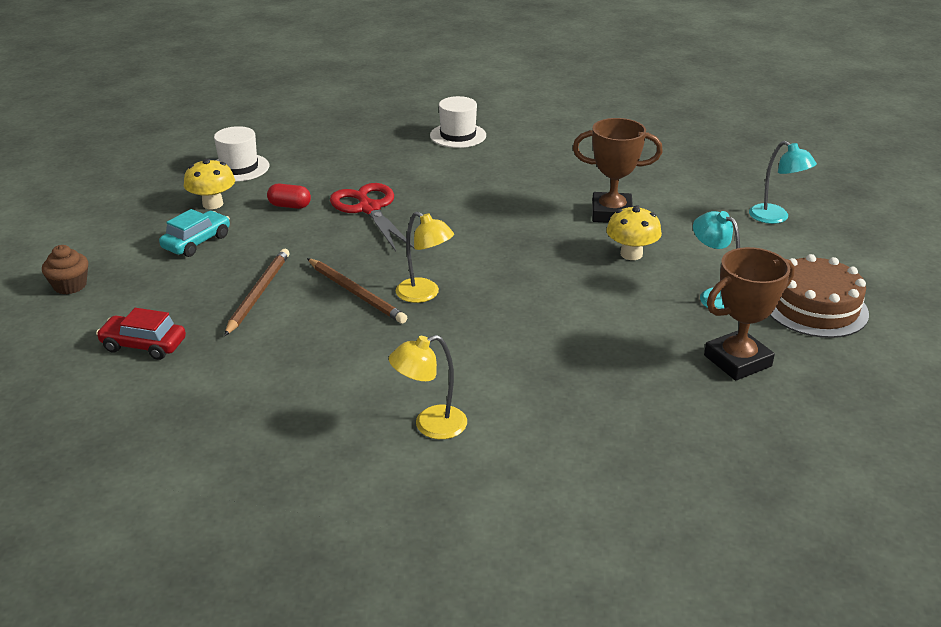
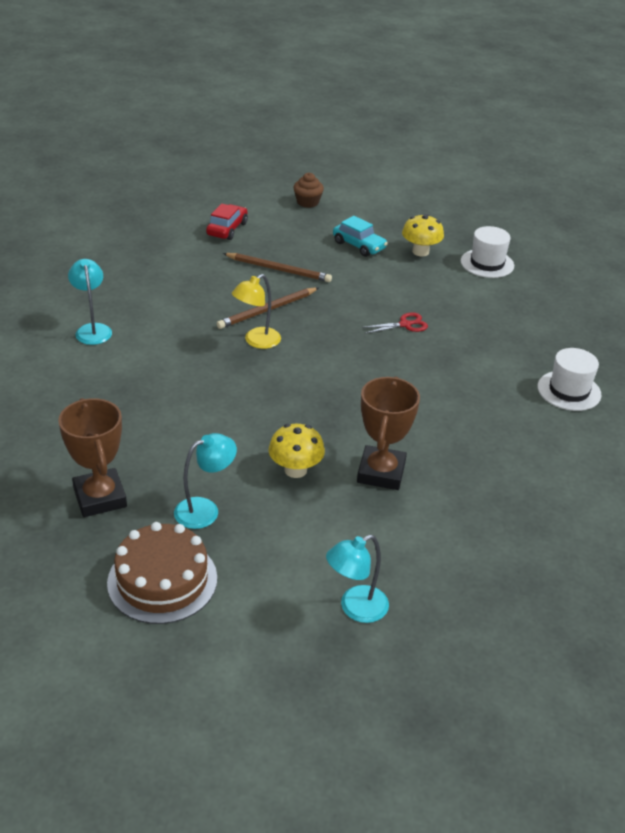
camera: 95 degrees right, 5 degrees up
(290, 206) = (414, 286): red capsule -> none
(369, 209) = (405, 324): red scissors -> red scissors, size x0.53
(430, 426) = (92, 329): yellow lamp -> turquoise lamp

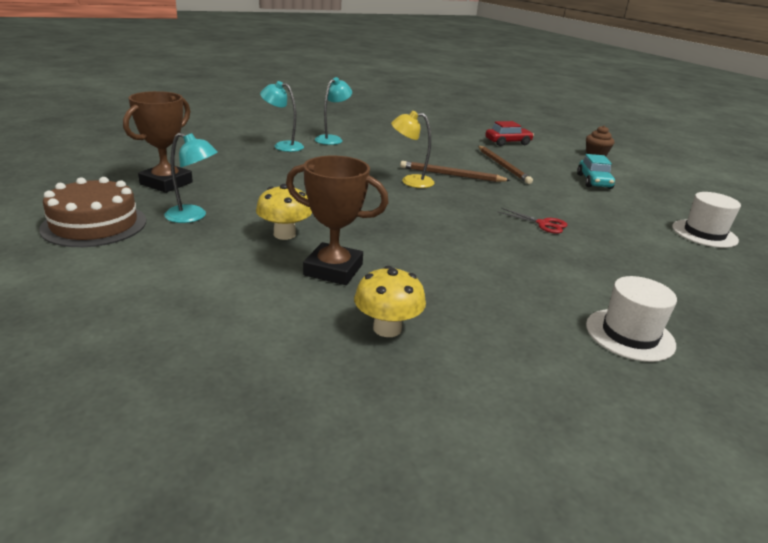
camera: 50 degrees right, 10 degrees down
(355, 608) = (127, 313): turquoise lamp -> turquoise lamp (283, 146)
(381, 472) = (333, 270): brown trophy -> brown trophy turned 45 degrees clockwise
(420, 252) = (645, 203): yellow mushroom -> yellow mushroom (387, 328)

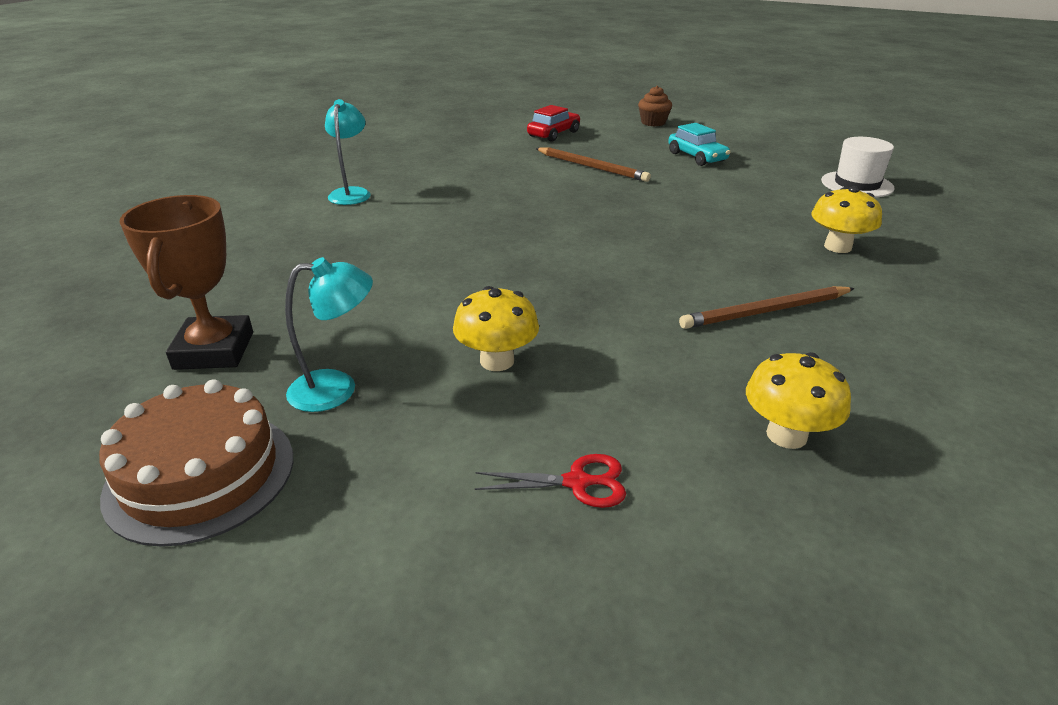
camera: 30 degrees left, 5 degrees up
(283, 146) = (300, 225): turquoise lamp -> none
(333, 270) = (624, 385): brown trophy -> none
(410, 181) = (528, 222): yellow lamp -> none
(451, 175) = (558, 197): brown pencil -> brown pencil (766, 311)
(543, 224) = (727, 227): red scissors -> red scissors (577, 482)
(611, 260) = (837, 247): none -> yellow mushroom
(629, 334) = (964, 325): white hat -> none

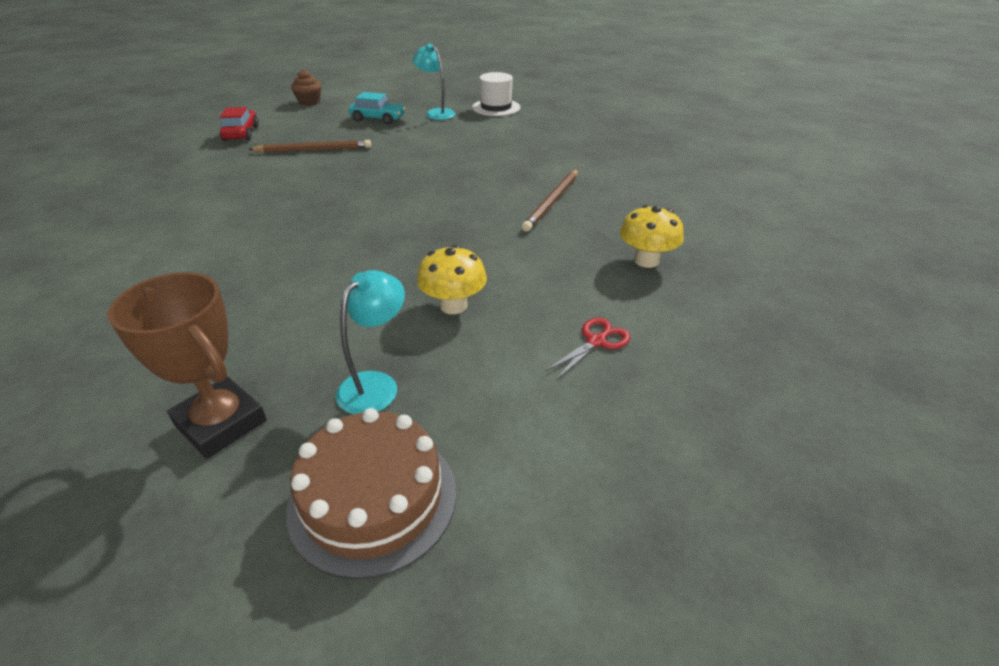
camera: 45 degrees left, 5 degrees up
(351, 193) = (125, 245): turquoise lamp -> turquoise lamp (436, 113)
(837, 247) = (536, 149): yellow mushroom -> none

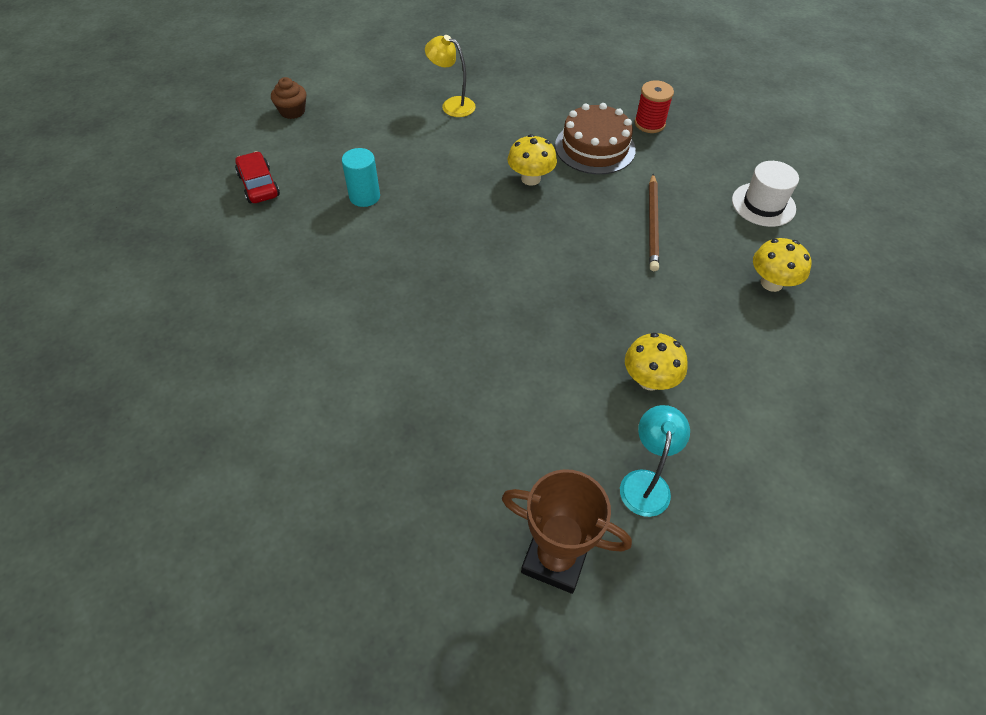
camera: 20 degrees left, 15 degrees up
(314, 150) = (364, 196): brown pencil -> turquoise cylinder
(373, 498) = (715, 584): brown cake -> brown cake (595, 147)
(378, 119) = (395, 128): turquoise car -> none
(436, 113) = (452, 105): turquoise lamp -> yellow lamp
(462, 159) = (530, 178): none -> yellow mushroom
(496, 107) = (509, 83): white hat -> white hat (763, 204)
(596, 342) = (781, 387): red scissors -> none
(602, 143) = (649, 124): none -> red spool

